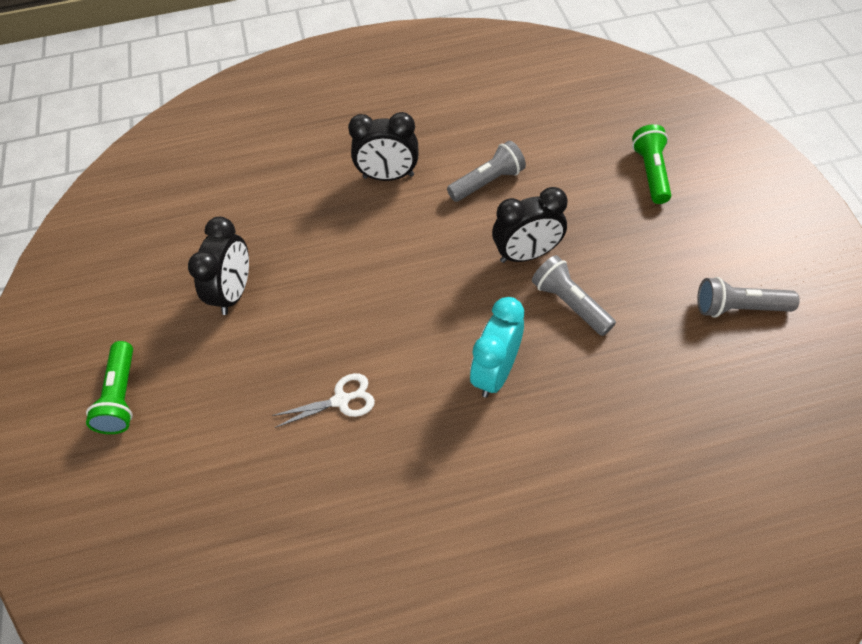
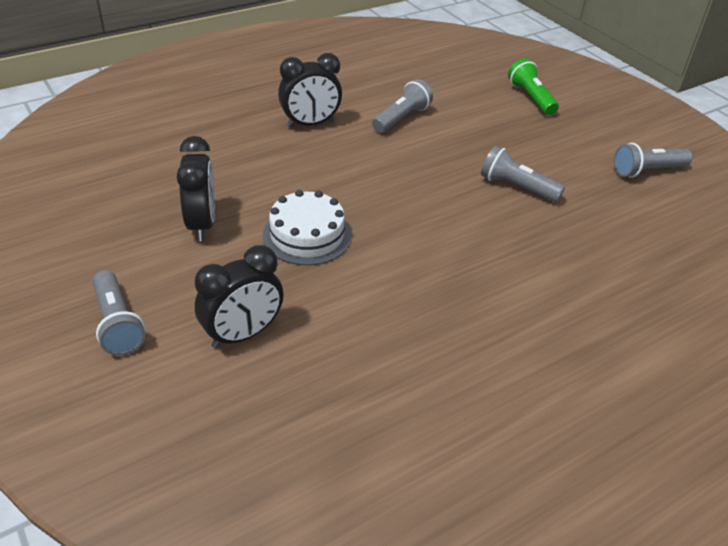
camera: 25 degrees left, 15 degrees down
(122, 396) = (118, 323): green flashlight -> grey flashlight
(325, 326) = (307, 235): none -> white cake
(341, 400) = (352, 286): white scissors -> none
(495, 372) = (481, 242): turquoise clock -> none
(526, 255) = (462, 161): black clock -> black clock (243, 334)

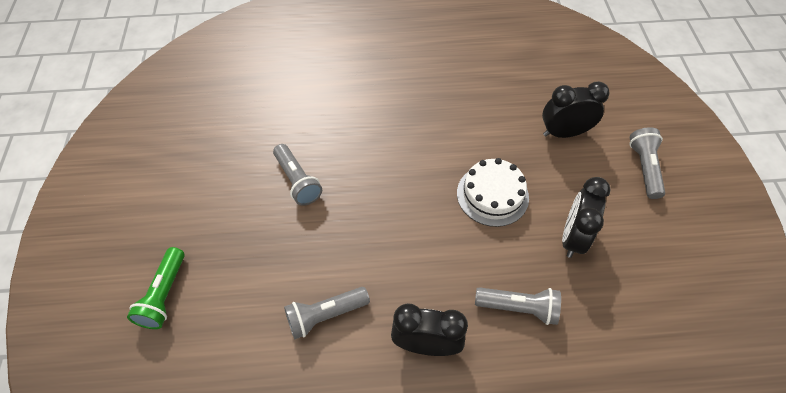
camera: 150 degrees left, 15 degrees up
(647, 171) = (177, 158): grey flashlight -> grey flashlight (518, 308)

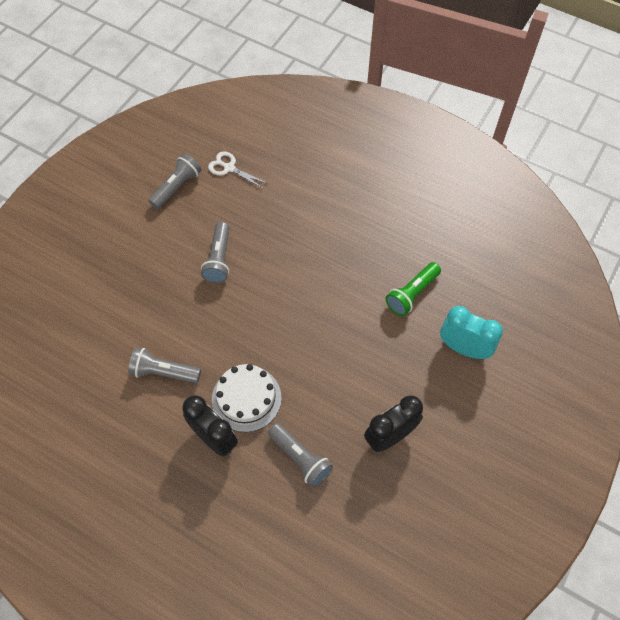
camera: 35 degrees right, 5 degrees up
(164, 295) = (74, 289): green flashlight -> green flashlight (412, 294)
(245, 101) = (229, 168): none -> white scissors
(492, 195) = (356, 362): white cake -> white cake (246, 398)
(564, 133) = (463, 348): black clock -> turquoise clock
(644, 168) = (505, 421): grey flashlight -> grey flashlight (177, 187)

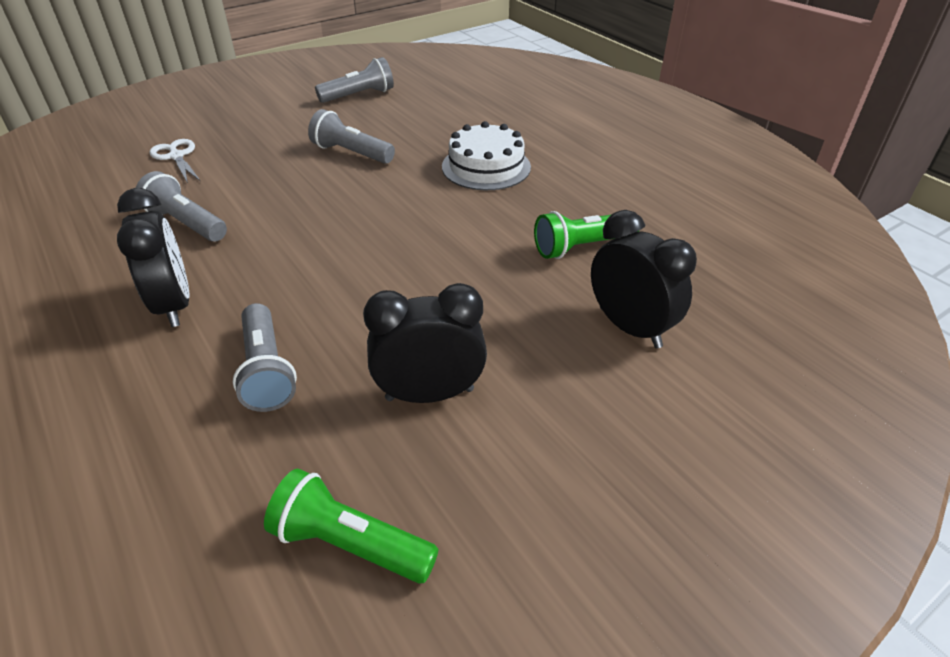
camera: 25 degrees right, 20 degrees down
(219, 259) = (351, 153): grey flashlight -> grey flashlight turned 90 degrees clockwise
(229, 168) = (429, 95): white scissors -> white scissors (176, 156)
(246, 398) = (258, 279): white cake -> white cake (486, 167)
(404, 529) = (350, 544): none -> green flashlight
(463, 348) = (630, 327): turquoise clock -> black clock

